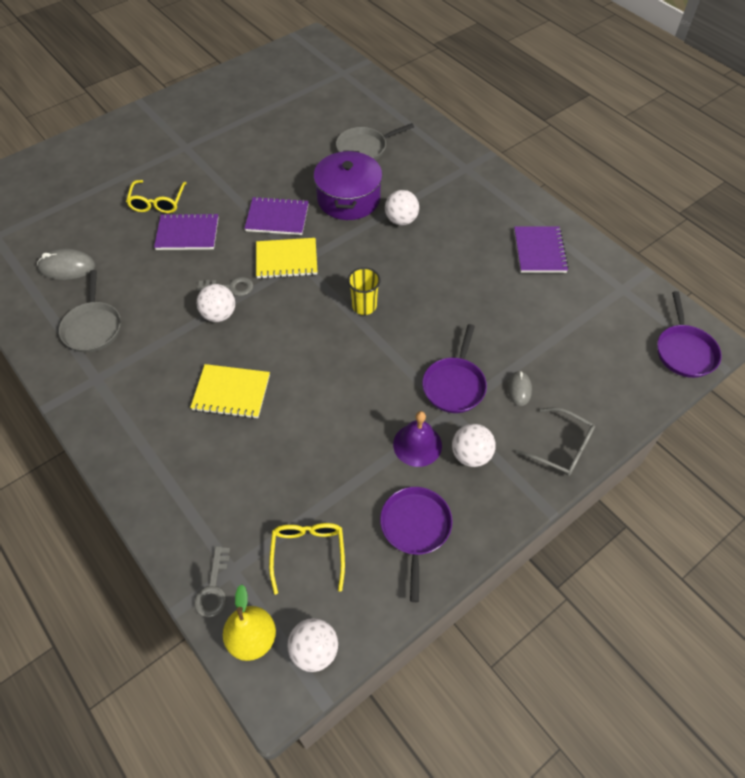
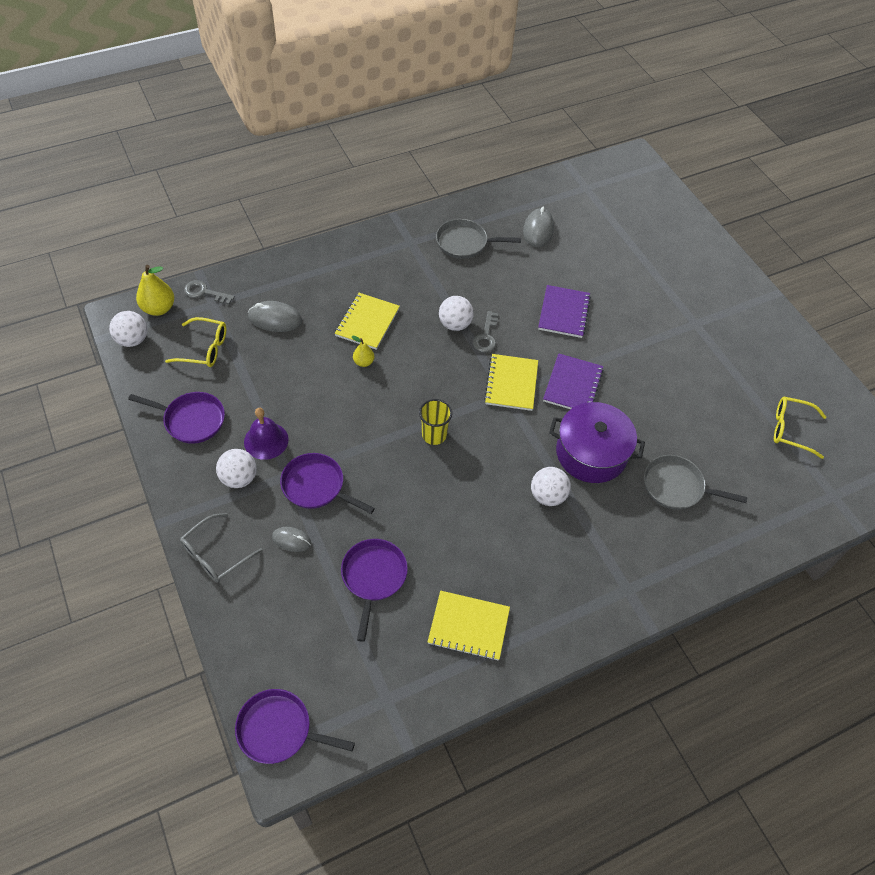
camera: 100 degrees right, 0 degrees up
(157, 202) = (612, 295): yellow glasses -> yellow glasses (791, 429)
(244, 488) = (275, 319): none -> grey mouse
(289, 383) = (363, 362): none -> yellow pear
(364, 148) = (677, 487): grey pan -> grey pan turned 60 degrees counterclockwise
(527, 319) = (373, 577): none -> purple pan
(539, 251) = (468, 626): purple notebook -> yellow notebook

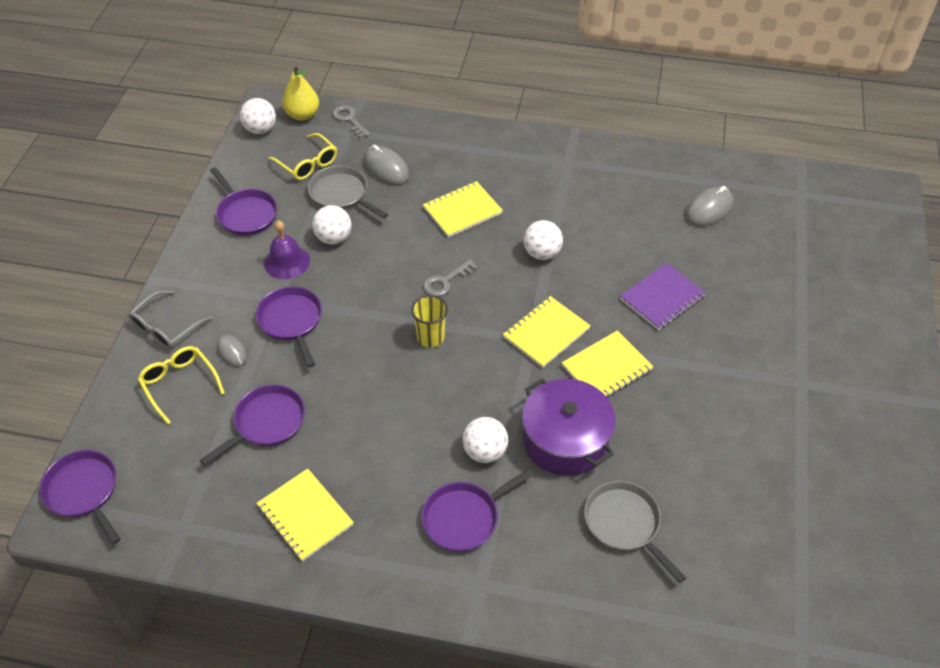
camera: 40 degrees right, 5 degrees down
(215, 554) = (166, 327): grey glasses -> grey glasses turned 45 degrees counterclockwise
(239, 478) = (238, 279): white ball -> white ball (333, 238)
(363, 362) = (427, 242): yellow pear -> none
(465, 243) = (621, 187): grey pan -> grey pan (341, 194)
(486, 336) = (561, 279): grey key -> grey key (446, 281)
(573, 385) = (607, 368): purple notebook -> yellow notebook
(577, 551) = (464, 518): none -> purple pan
(791, 429) = (814, 548): yellow glasses -> yellow glasses (179, 384)

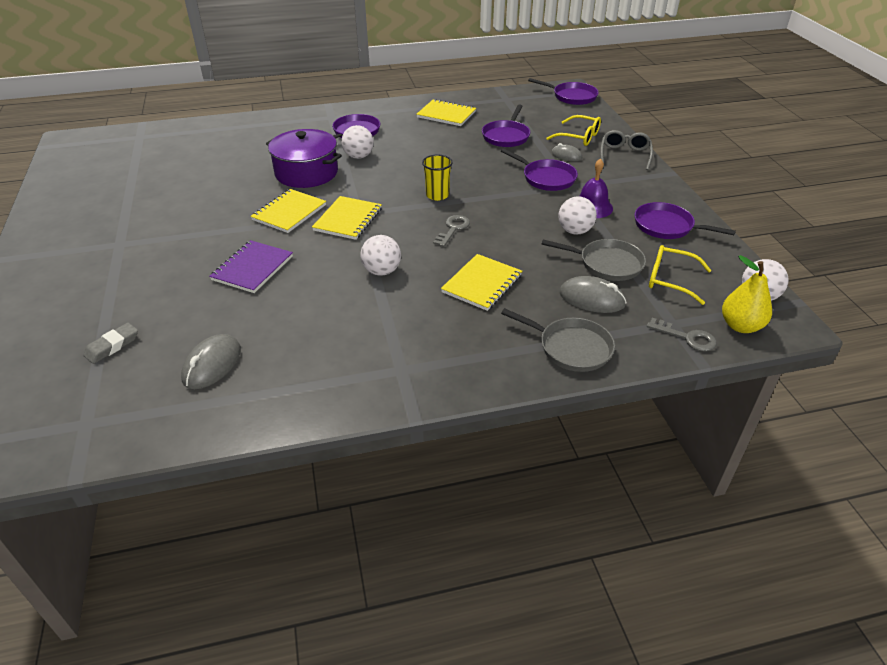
camera: 155 degrees right, 10 degrees down
(625, 524) = (253, 151): grey pan -> grey pan (571, 347)
(791, 252) = (112, 346): none -> grey eraser

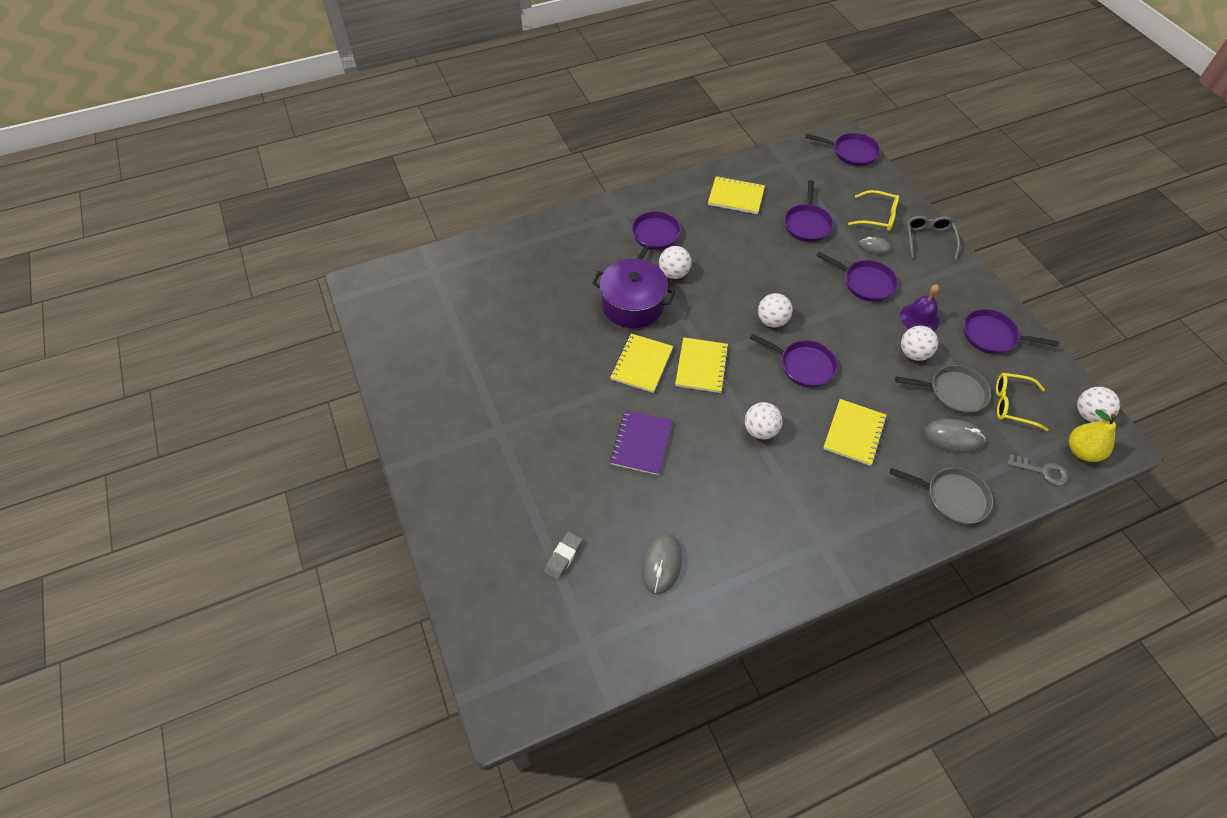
camera: 10 degrees left, 15 degrees up
(437, 195) = (772, 321): yellow cup -> white ball
(453, 229) = (803, 366): grey key -> purple pan

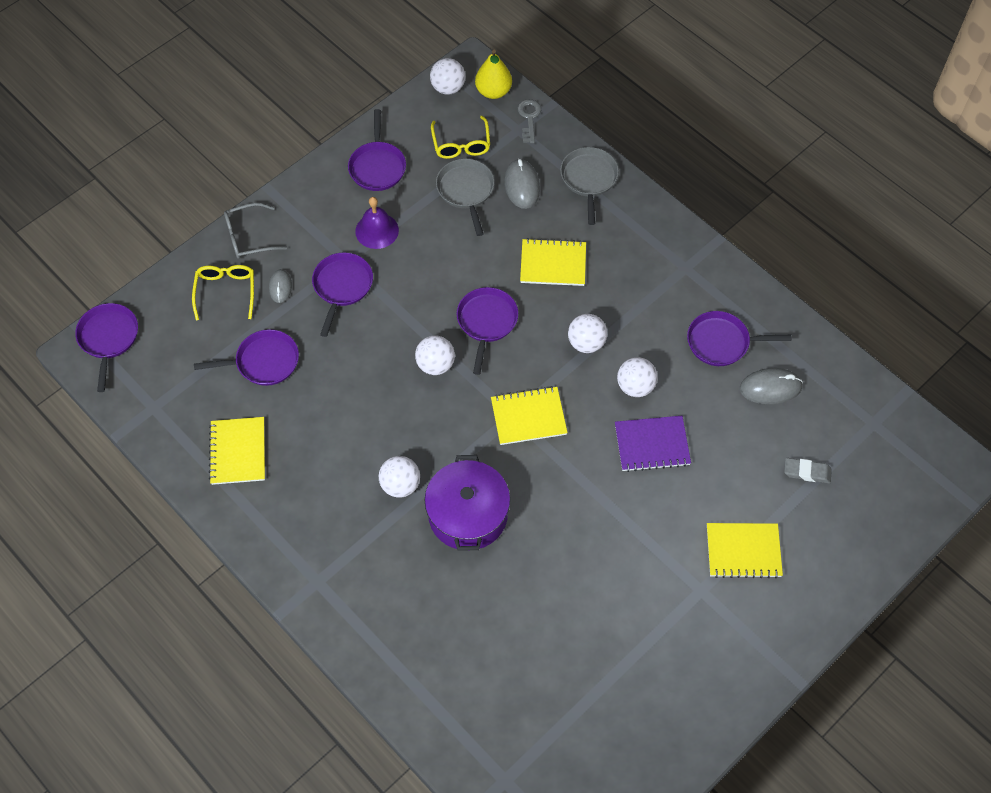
camera: 110 degrees left, 5 degrees up
(641, 364) = (551, 477): yellow notebook -> yellow notebook (743, 551)
(654, 237) = (345, 526): purple pan -> purple pan (722, 342)
(913, 353) = (429, 229): white ball -> white ball (635, 386)

